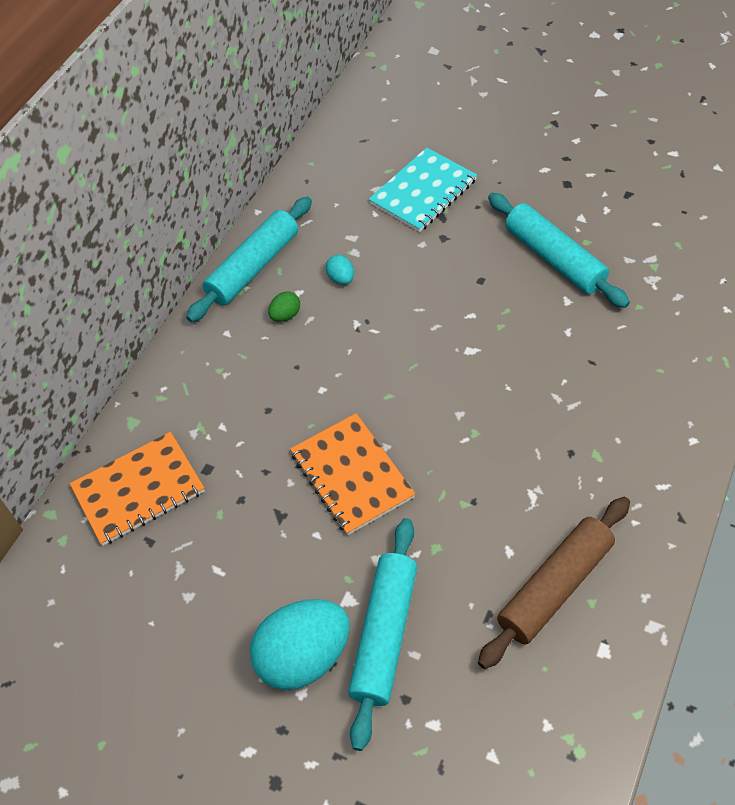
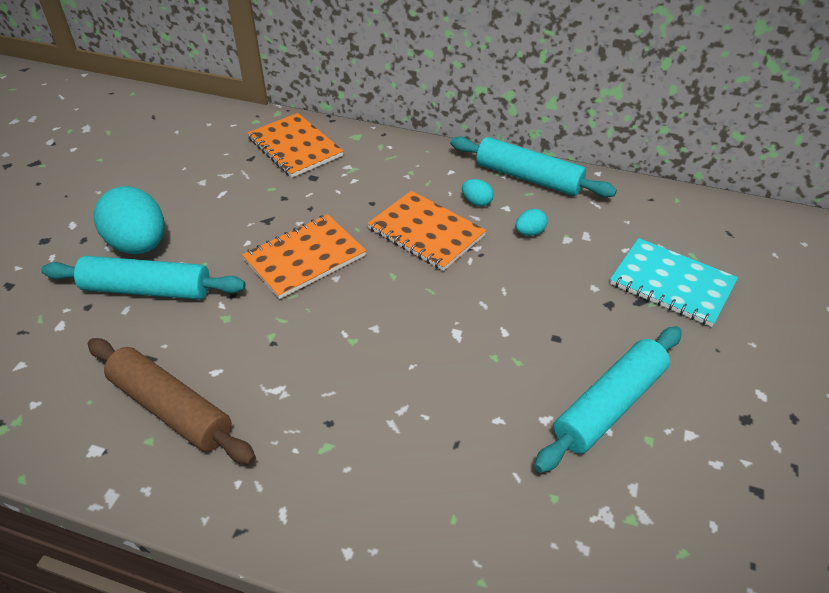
camera: 80 degrees right, 10 degrees down
(285, 315) = (476, 202): green egg -> turquoise egg
(327, 363) = (426, 232): none -> orange notebook

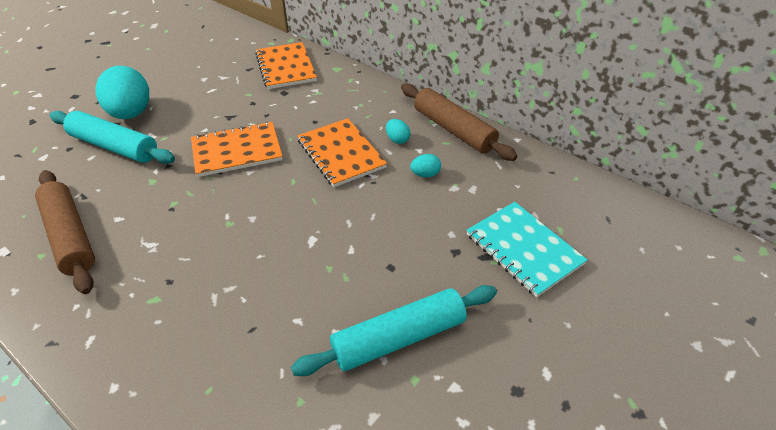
camera: 20 degrees right, 0 degrees up
(528, 177) = (453, 130): turquoise rolling pin -> brown rolling pin

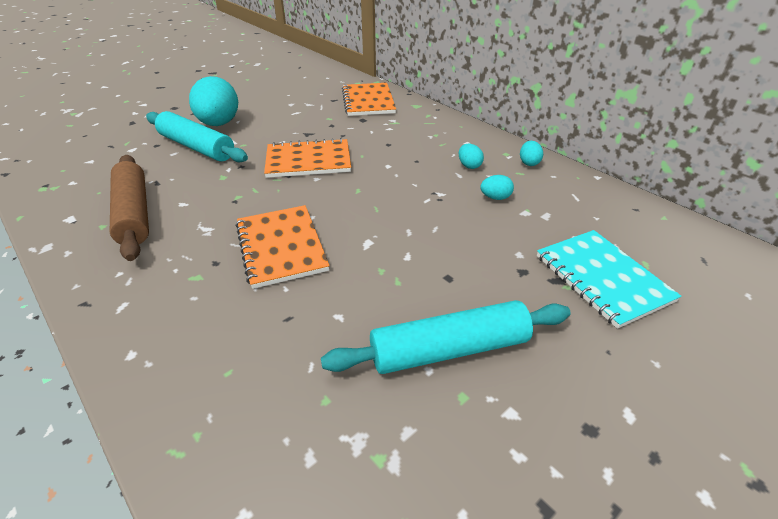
camera: 10 degrees right, 5 degrees down
(341, 154) = (410, 172): orange notebook -> orange notebook (281, 247)
(453, 130) = (529, 163): brown rolling pin -> turquoise egg

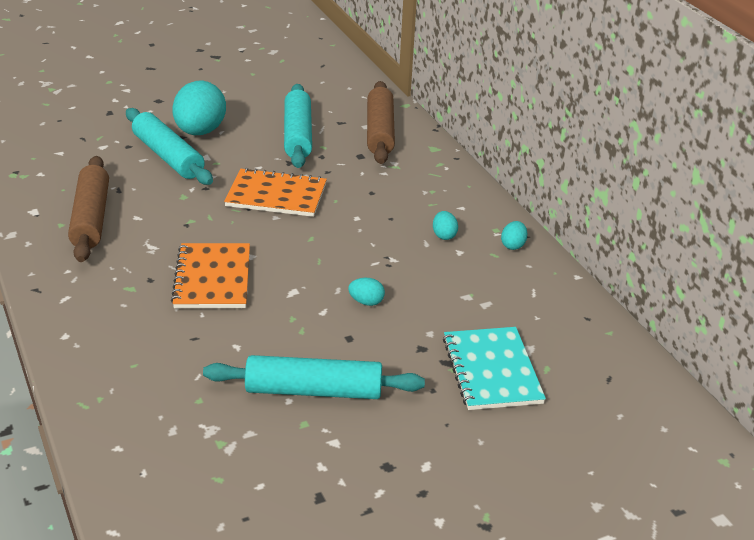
camera: 15 degrees right, 5 degrees down
(304, 113) = (298, 135): none -> turquoise rolling pin
(368, 101) = (380, 132): orange notebook -> brown rolling pin
(495, 198) = (446, 275): turquoise egg -> turquoise egg (366, 302)

